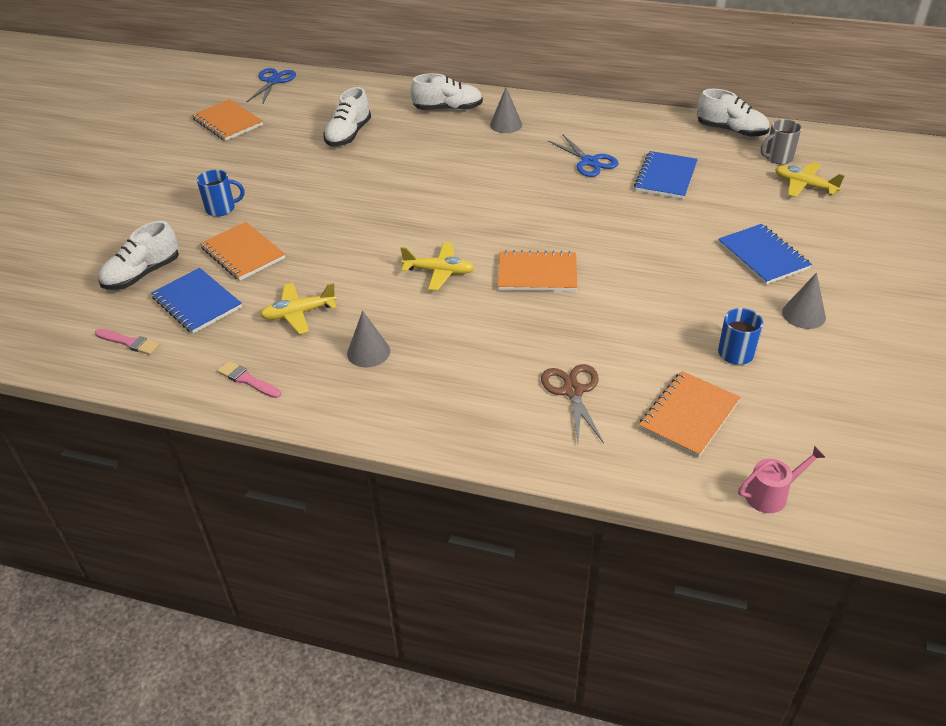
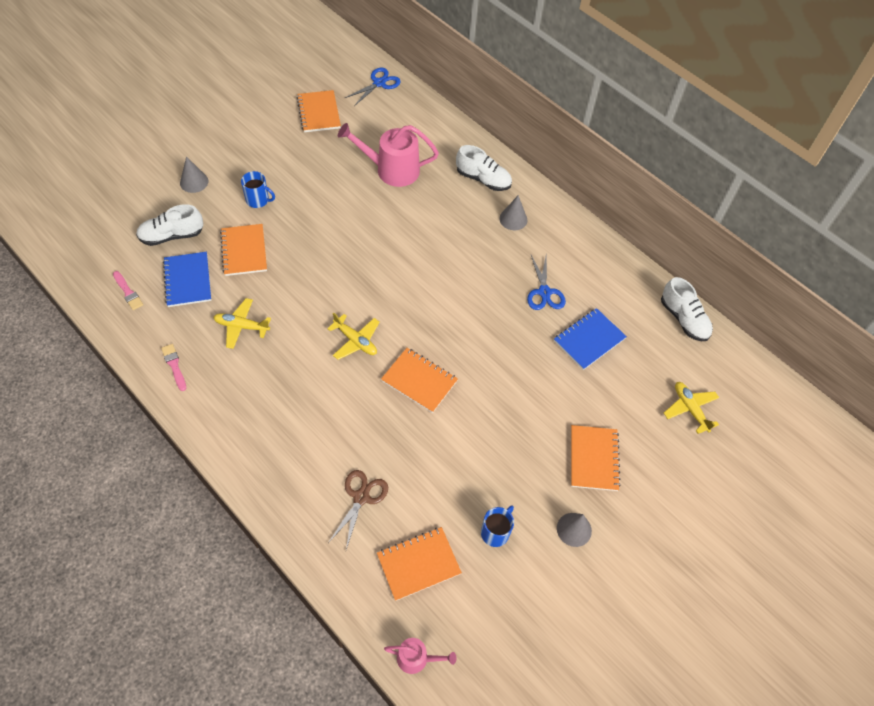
camera: 25 degrees right, 15 degrees up
(348, 135) = (392, 170): white shoe -> pink watering can
(368, 352) = (260, 386): grey cone -> grey cone (194, 182)
(763, 256) = (593, 459): blue notebook -> orange notebook
(778, 158) = (695, 368): grey mug -> none

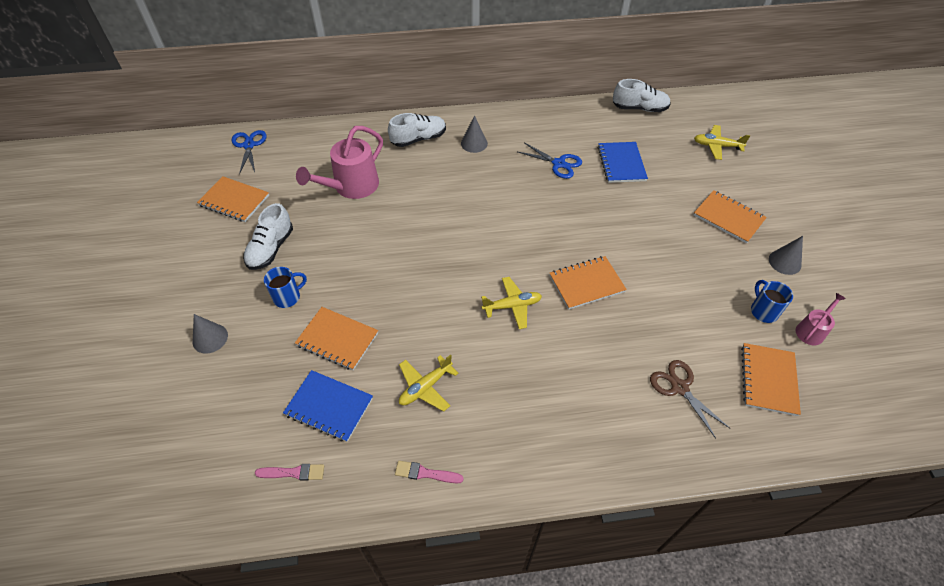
camera: 50 degrees left, 5 degrees down
(172, 235) = (259, 392): white shoe -> white shoe (271, 249)
(416, 658) = (859, 429): pink watering can -> pink watering can (811, 331)

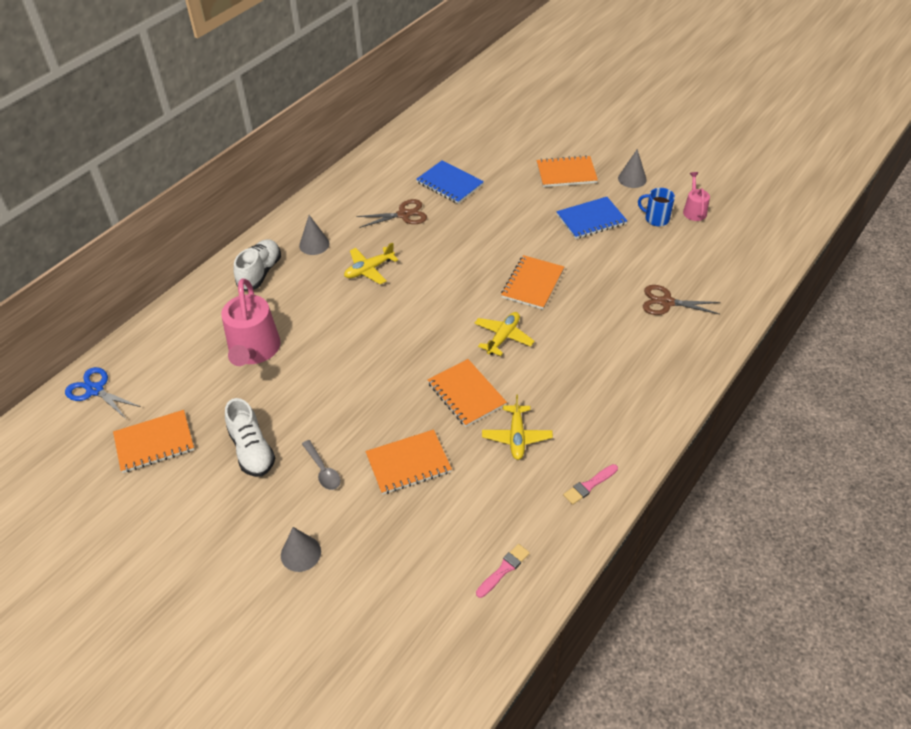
camera: 45 degrees left, 5 degrees down
(288, 297) = (323, 470): blue mug -> grey spoon
(329, 406) = (468, 509): blue notebook -> blue notebook (591, 219)
(558, 163) = (403, 214): blue scissors -> brown scissors
(639, 108) = (410, 134): white shoe -> none
(717, 146) = (499, 128): yellow plane -> yellow plane (369, 269)
(768, 380) = (706, 258): orange notebook -> orange notebook (466, 394)

